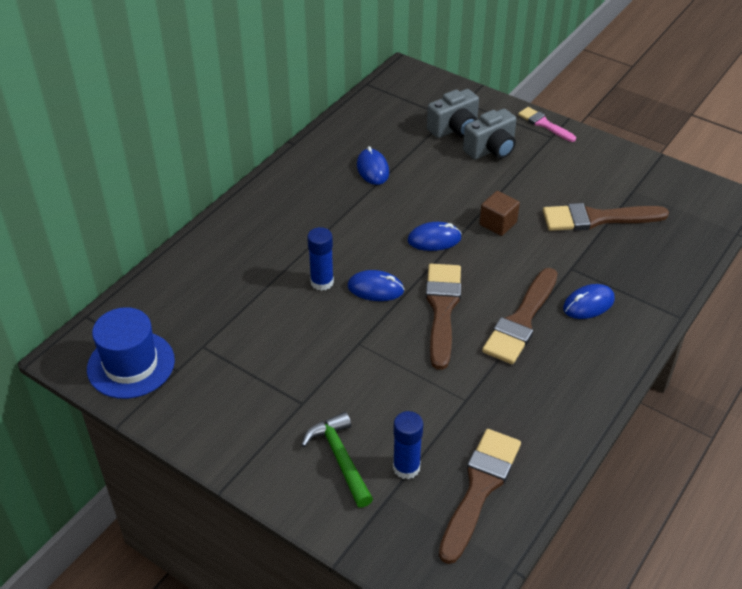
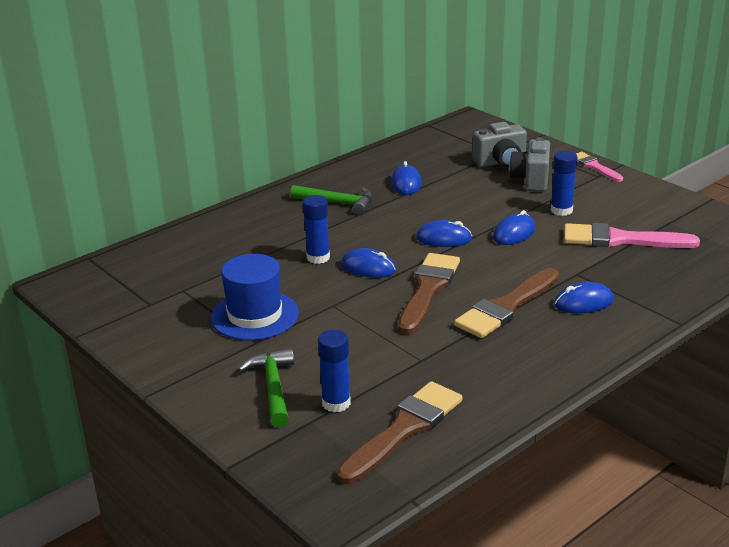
camera: 15 degrees right, 15 degrees down
(131, 364) = (110, 295): blue hat -> blue hat (255, 315)
(314, 204) = (338, 203): none -> green hammer
(491, 149) = (531, 180): grey camera -> grey camera turned 120 degrees clockwise
(498, 223) = (514, 233): brown cube -> blue mouse
(532, 187) = (561, 210): none -> blue glue stick
(597, 219) = (620, 240): brown brush -> pink brush

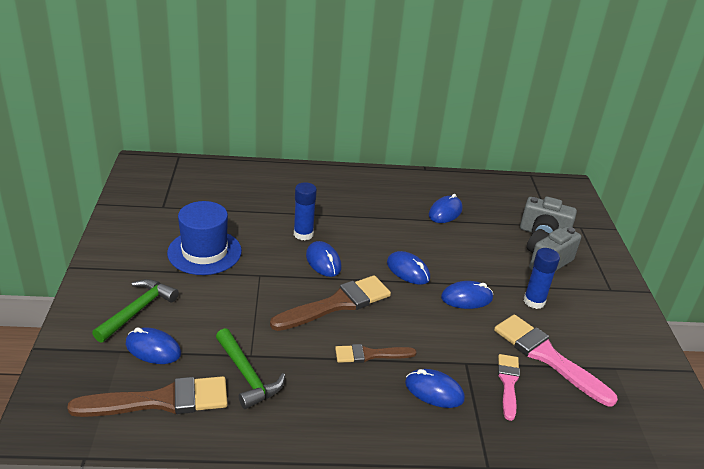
camera: 35 degrees right, 5 degrees up
(336, 403) = (153, 349): blue glue stick -> blue mouse
(338, 203) = (376, 201): green hammer -> green hammer (247, 375)
(506, 307) = (370, 355): brown brush -> brown brush, size x0.59
(594, 166) = (619, 280): pink brush -> pink brush (508, 383)

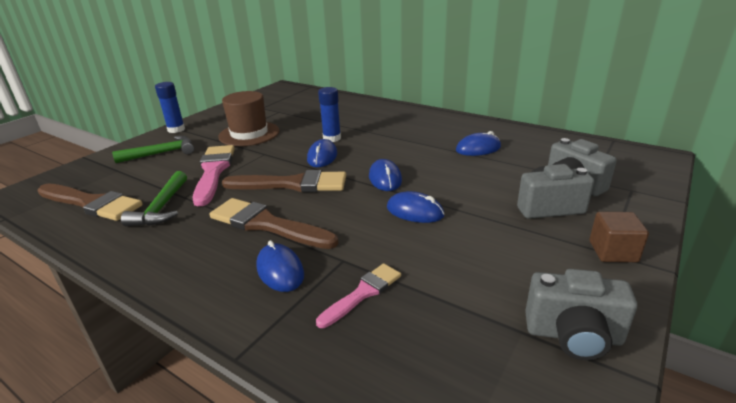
camera: 40 degrees right, 5 degrees down
(153, 349) = (136, 175): blue mouse -> none
(204, 252) = (249, 134): blue hat -> brown hat
(370, 355) = (267, 224): brown brush -> brown brush, size x1.70
(534, 301) = (488, 235): blue glue stick -> blue glue stick (176, 129)
(547, 357) = (441, 287): pink brush -> pink brush (213, 171)
(611, 288) = (613, 251): none -> brown cube
(639, 358) = (573, 335): none -> grey camera

